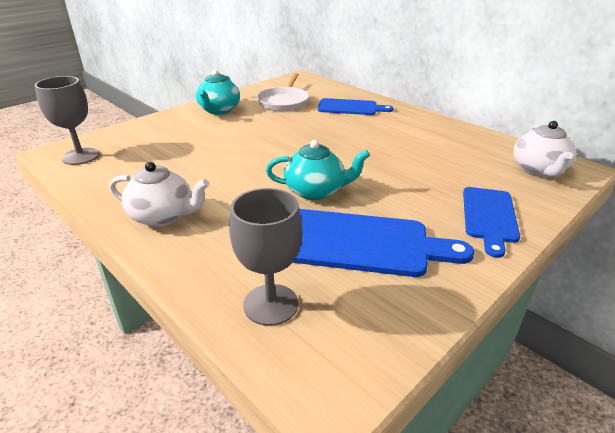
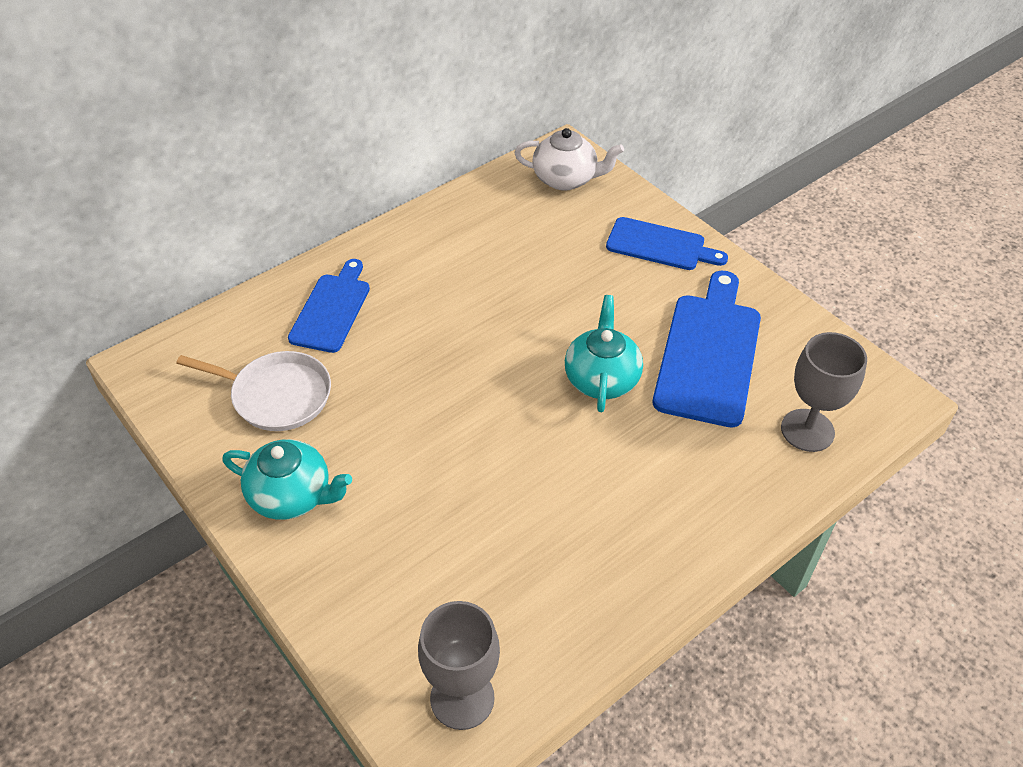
camera: 85 degrees left, 15 degrees up
(163, 216) = (657, 540): white teapot -> none

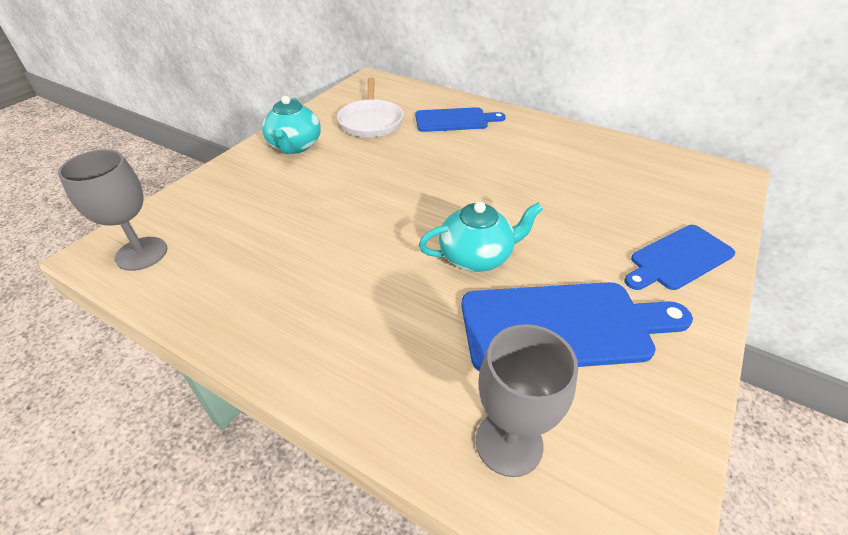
camera: 70 degrees right, 5 degrees down
(566, 179) = (696, 183): white teapot -> none
(660, 245) = (678, 258): blue cutting board -> blue cutting board turned 60 degrees clockwise

